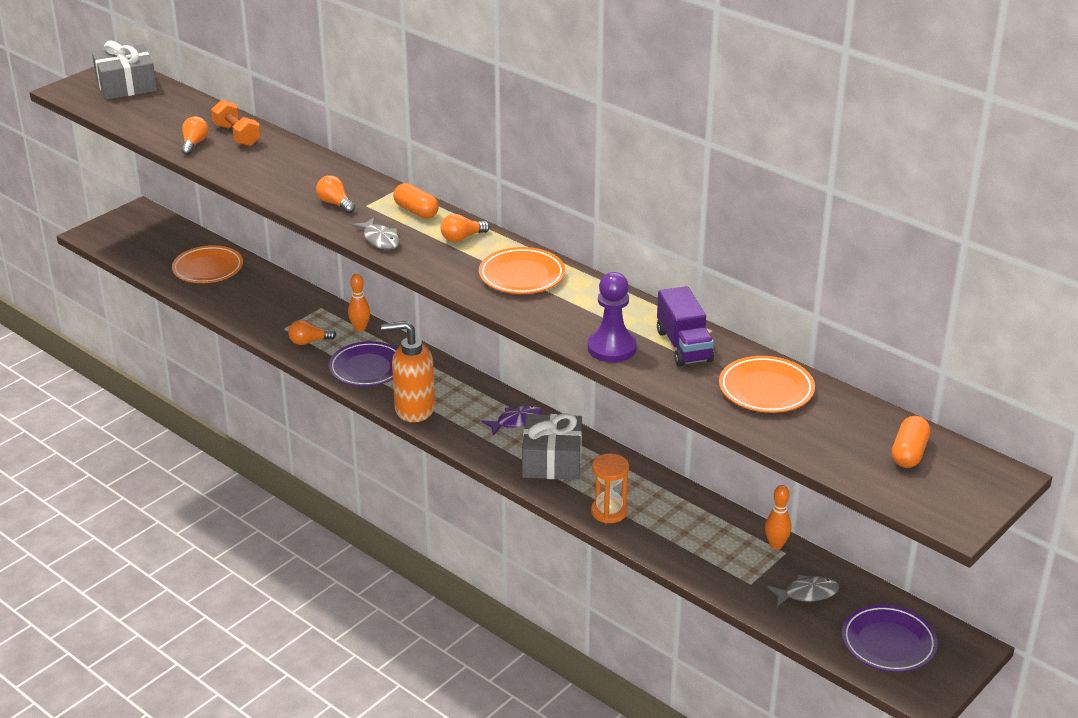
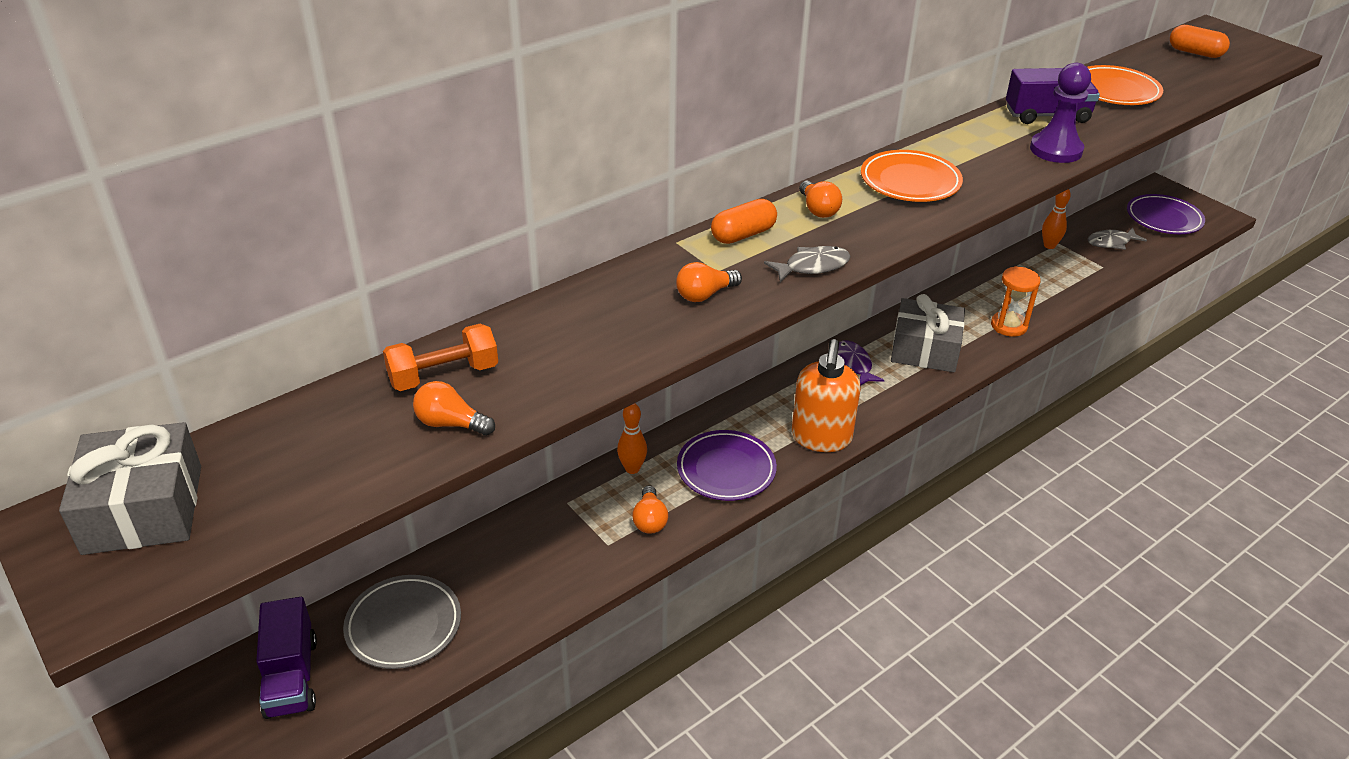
camera: 80 degrees left, 5 degrees up
(169, 242) = (291, 677): none -> purple truck
(208, 268) = (404, 625): orange plate -> grey plate
(807, 593) = (1111, 242): grey fish -> grey fish turned 105 degrees counterclockwise

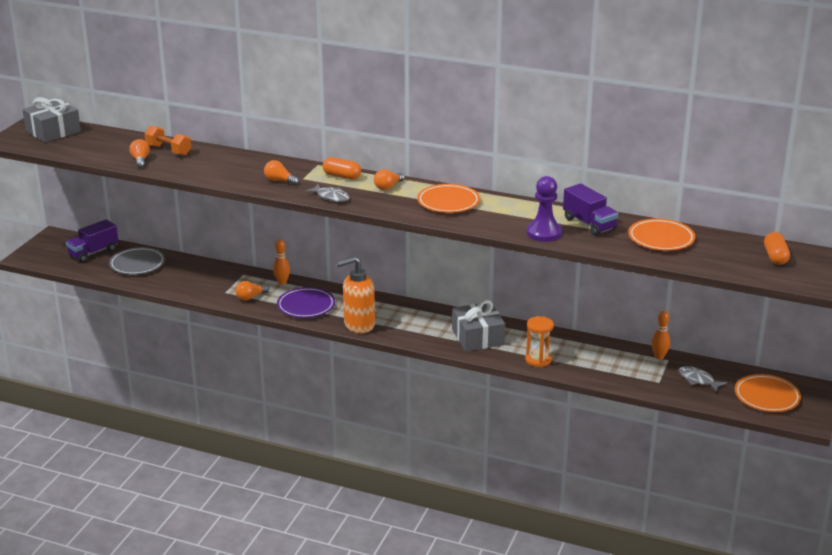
camera: 60 degrees right, 10 degrees down
(854, 364) = (436, 318): purple fish -> none
(1164, 218) = (767, 397): purple plate -> orange plate

